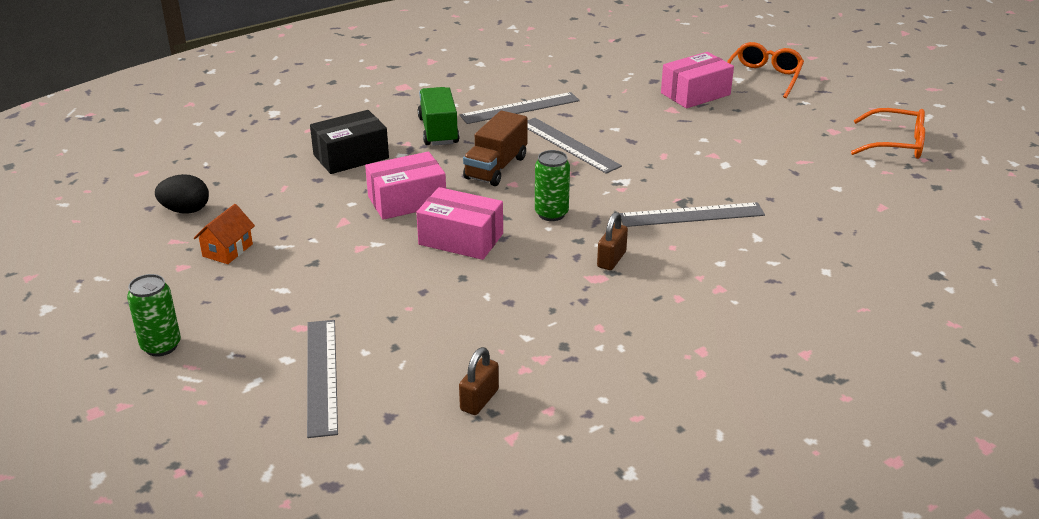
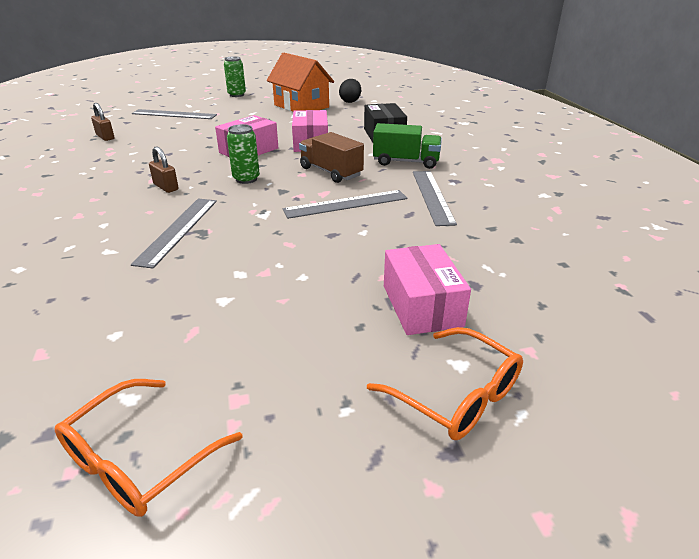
camera: 110 degrees right, 0 degrees up
(227, 250) = (301, 106): orange house -> orange house, size x2.04

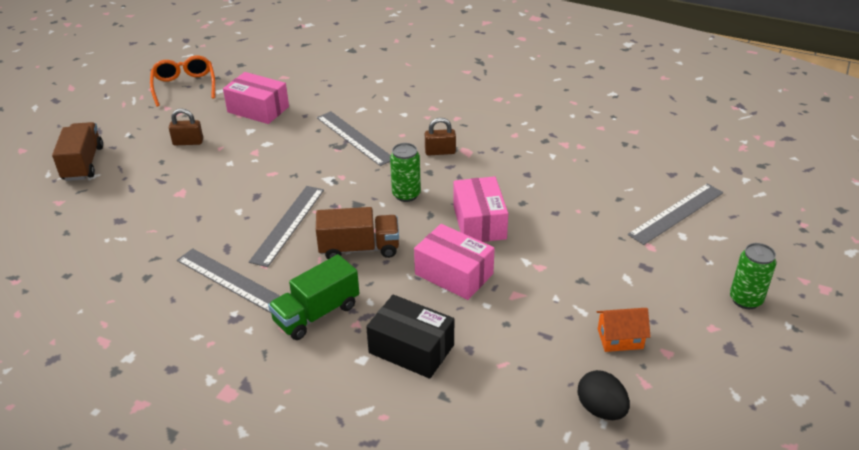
camera: 130 degrees right, 5 degrees up
(105, 137) = (622, 150): brown padlock -> brown padlock (188, 142)
(301, 106) = (620, 339): orange house -> orange house, size x0.49
(421, 305) = (139, 189): pink box -> pink box (258, 109)
(456, 395) = (83, 164): orange glasses -> brown truck

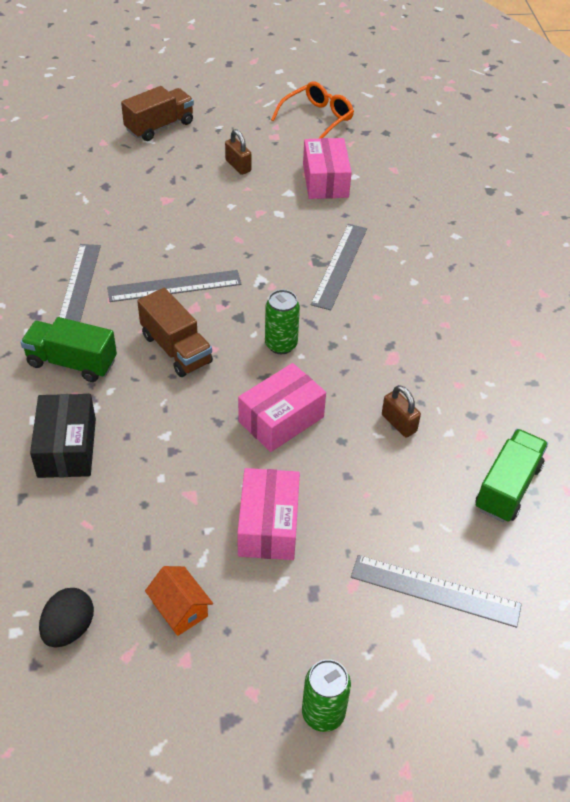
camera: 55 degrees right, 10 degrees up
(440, 152) = (373, 338): brown padlock -> brown padlock (399, 423)
(454, 274) = (188, 433): pink box -> pink box (268, 525)
(615, 152) = (507, 487): none -> green truck

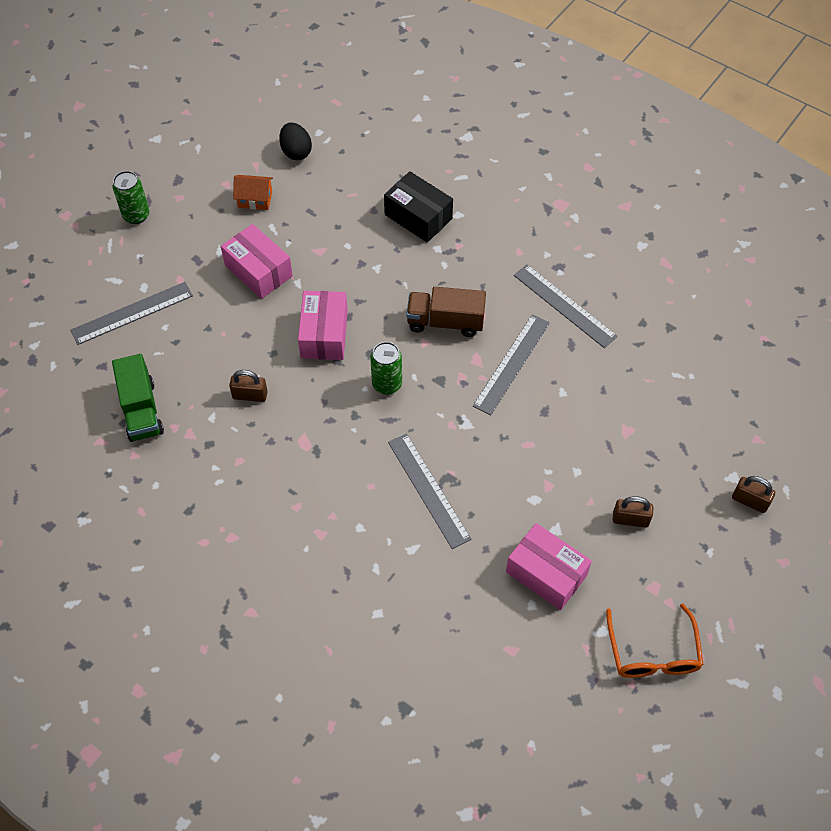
camera: 135 degrees right, 10 degrees up
(72, 363) = (490, 259): green truck -> none
(159, 126) = (749, 501): brown truck -> brown padlock

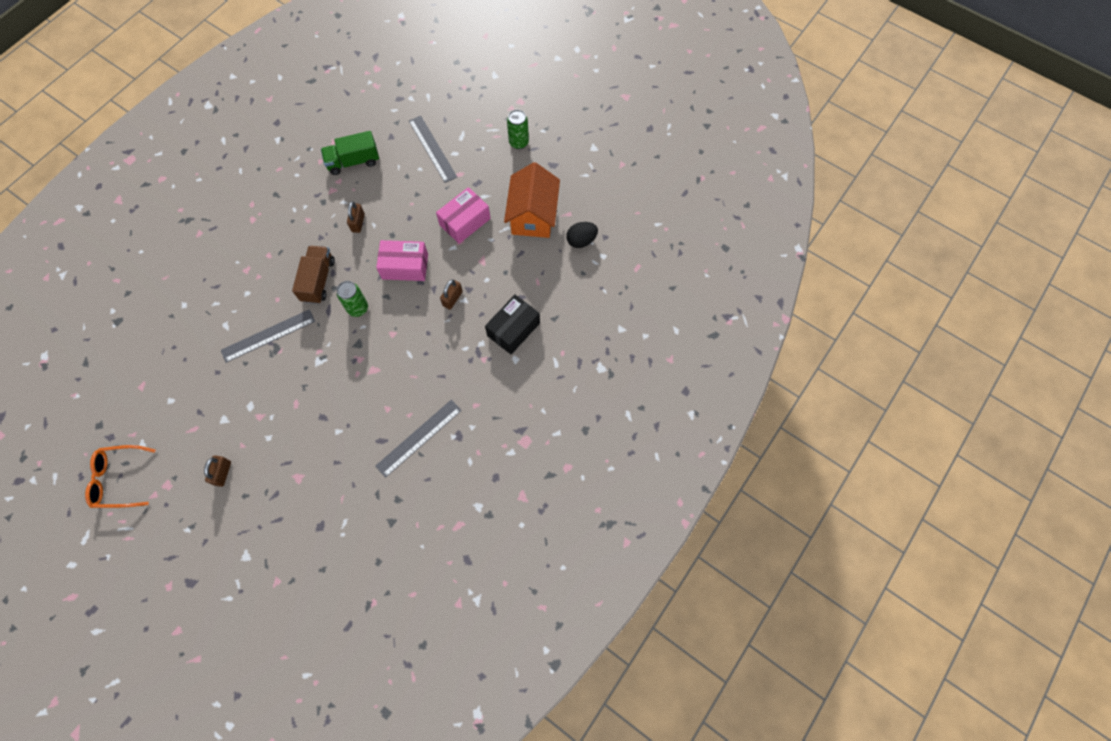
camera: 90 degrees right, 10 degrees up
(255, 199) = (533, 215): orange house -> orange house, size x2.04
(445, 322) = (409, 348): brown truck -> brown truck (318, 280)
(511, 363) = (367, 395): grey ruler -> none
(546, 573) = (191, 411): pink box -> none
(749, 501) = (223, 567): brown padlock -> brown padlock (452, 299)

